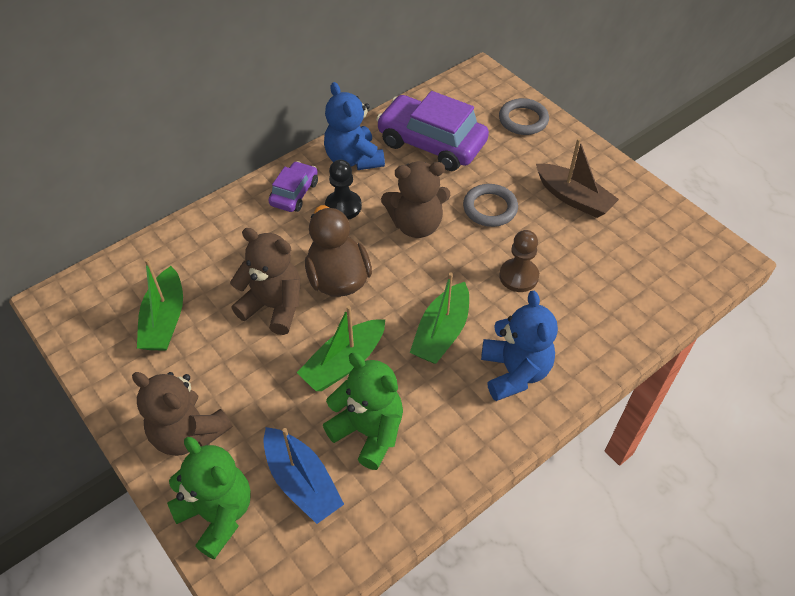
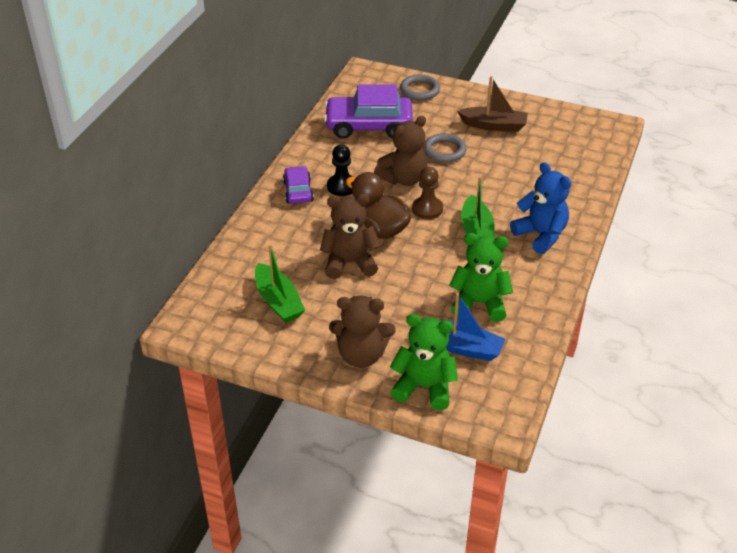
camera: 30 degrees left, 10 degrees down
(344, 363) = (428, 274): green boat -> none
(353, 159) = (321, 155): blue teddy bear -> none
(518, 276) = (497, 183): brown pawn -> brown pawn (427, 209)

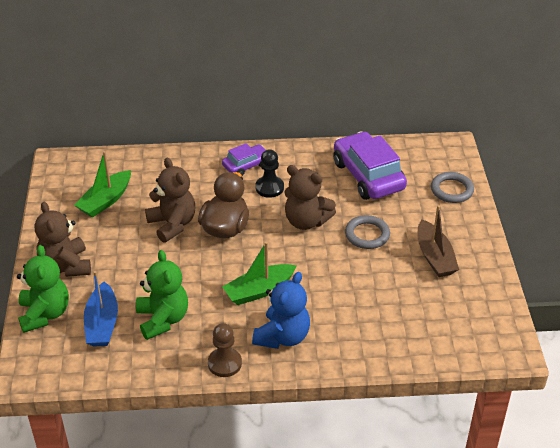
camera: 65 degrees right, 0 degrees up
(427, 209) = (272, 249): brown pawn -> brown pawn (224, 363)

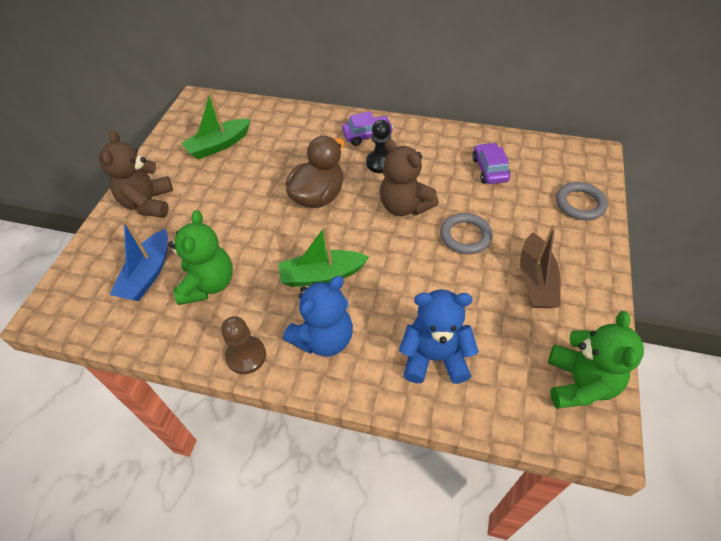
camera: 20 degrees right, 10 degrees up
(45, 314) = (101, 249): green teddy bear -> green teddy bear (579, 383)
(172, 224) = (268, 181): brown teddy bear -> none
(368, 176) = (489, 169): purple car -> purple car, size x0.54
(376, 329) = (434, 357): none -> blue teddy bear

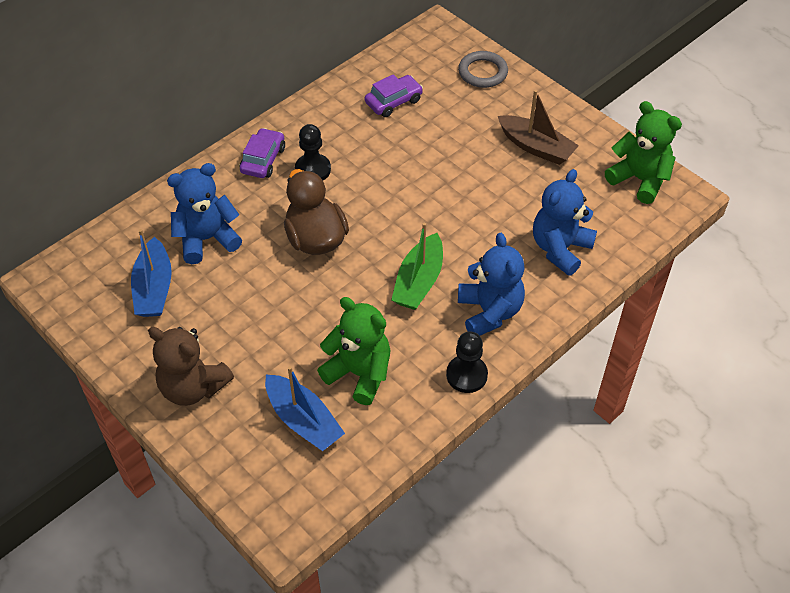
camera: 60 degrees left, 0 degrees up
(219, 145) = (154, 288): green boat -> blue boat
(246, 356) = (466, 375): brown pawn -> black pawn
(276, 146) = (207, 239): none -> blue teddy bear
(404, 206) = (386, 183): brown teddy bear -> none
(465, 236) = (456, 162): grey ring -> none
(489, 169) = (393, 101): purple car -> purple car turned 120 degrees clockwise

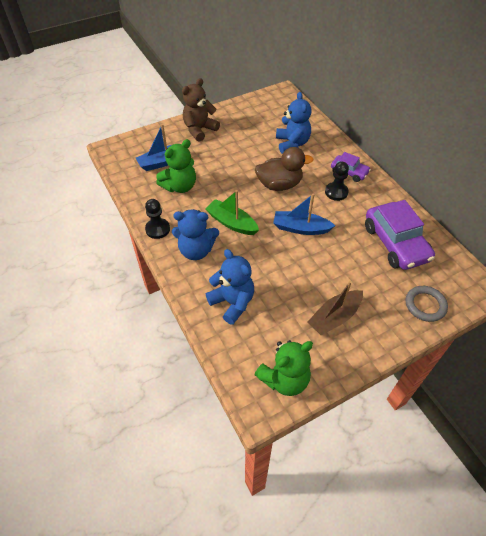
camera: 105 degrees right, 0 degrees up
(154, 288) = (264, 123): blue boat -> blue boat (300, 228)
(393, 101) = (395, 243): purple car -> purple car, size x1.85

